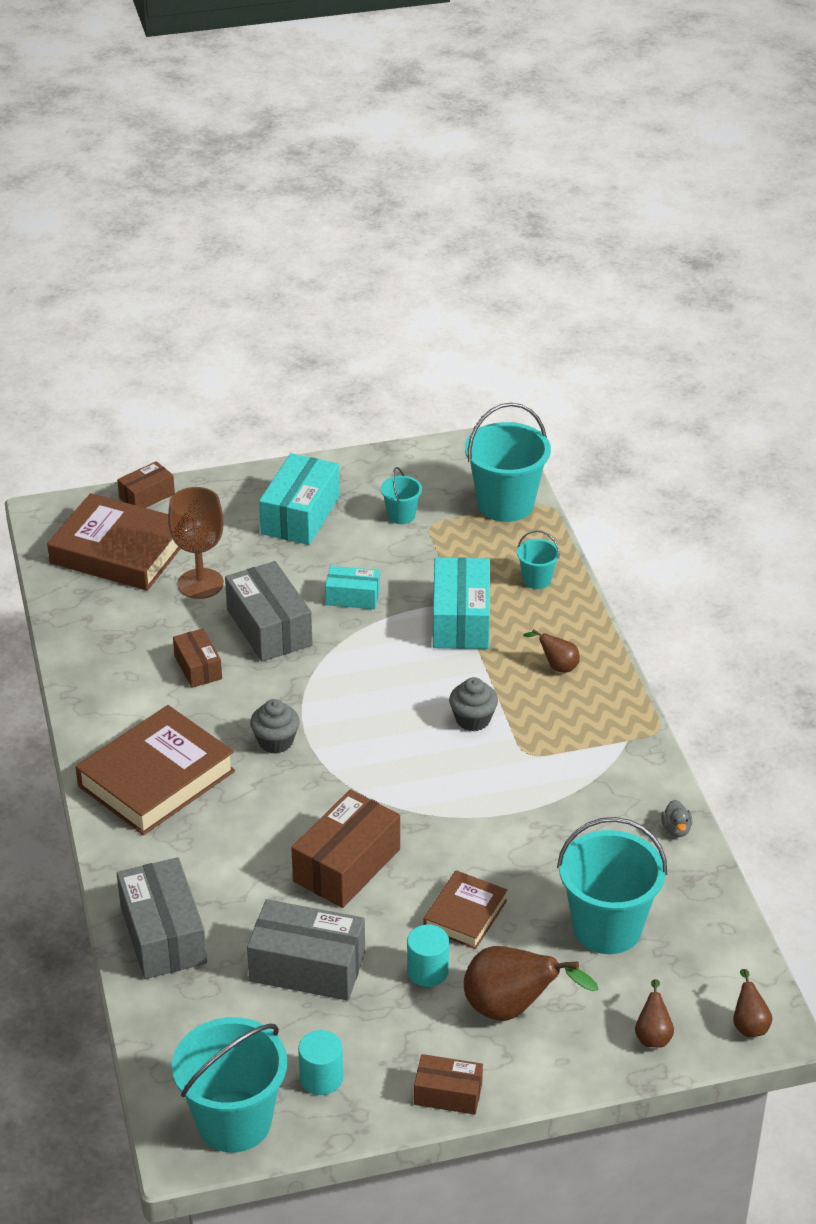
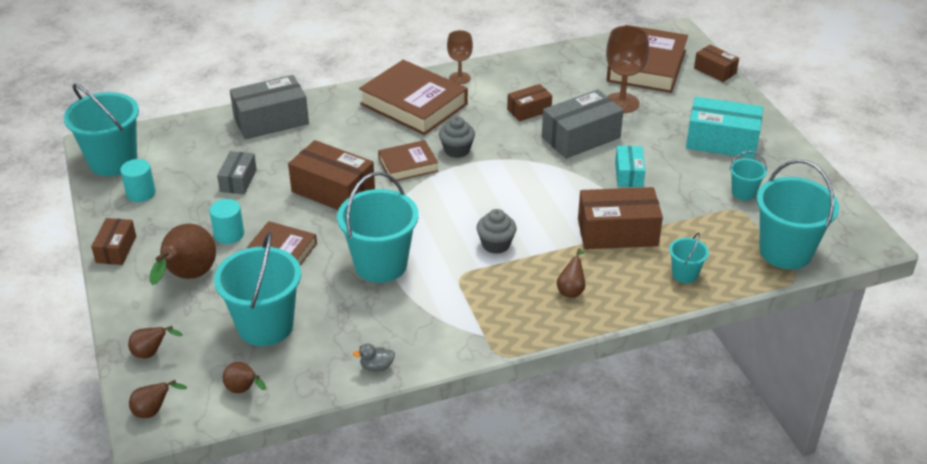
camera: 85 degrees right, 0 degrees up
(101, 728) = (459, 78): none -> brown goblet
(301, 790) = (408, 165): none -> brown book
(307, 967) = (238, 180): grey box -> grey box, size x0.58
(461, 620) = (617, 232): turquoise box -> brown box
(502, 821) = (381, 264): none -> turquoise bucket
(713, 943) = (244, 390): none -> brown pear

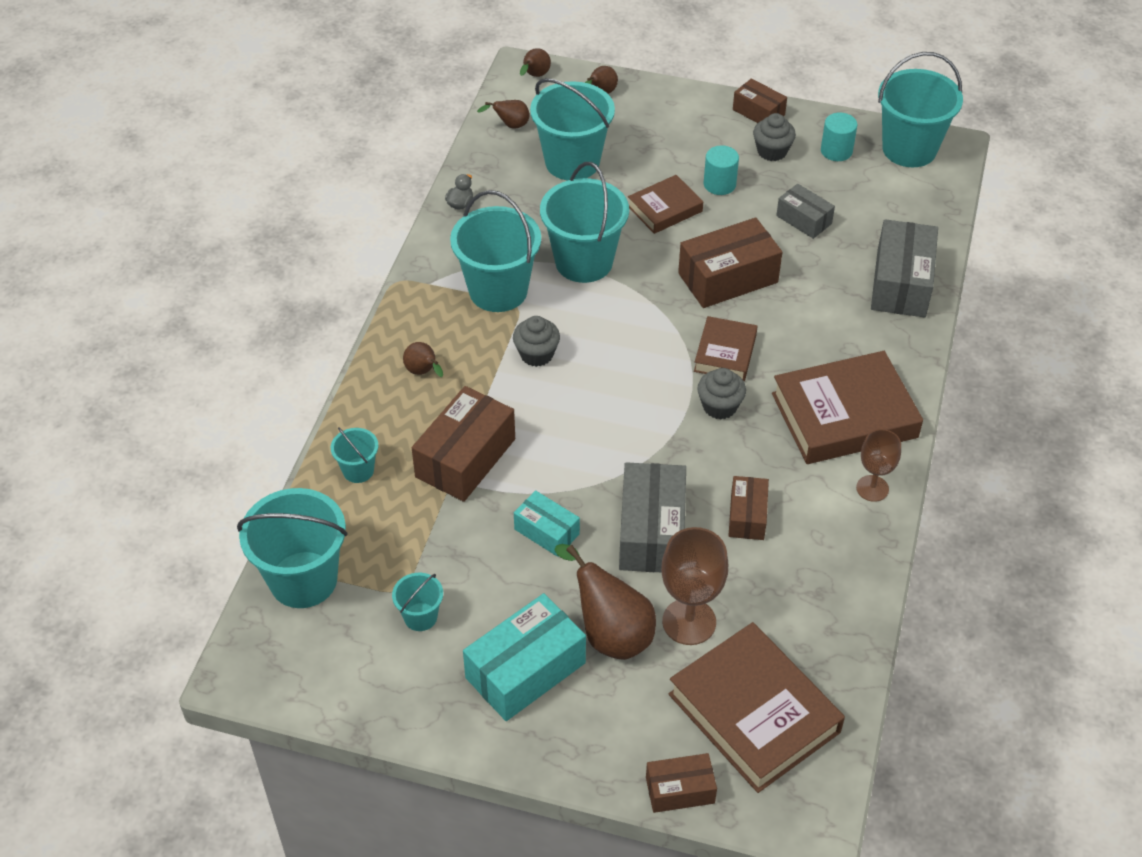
camera: 125 degrees right, 10 degrees up
(165, 224) = (772, 151): none -> grey cupcake
(188, 277) = (679, 140): brown pear -> brown pear (610, 632)
(454, 294) = (498, 290): none -> turquoise bucket

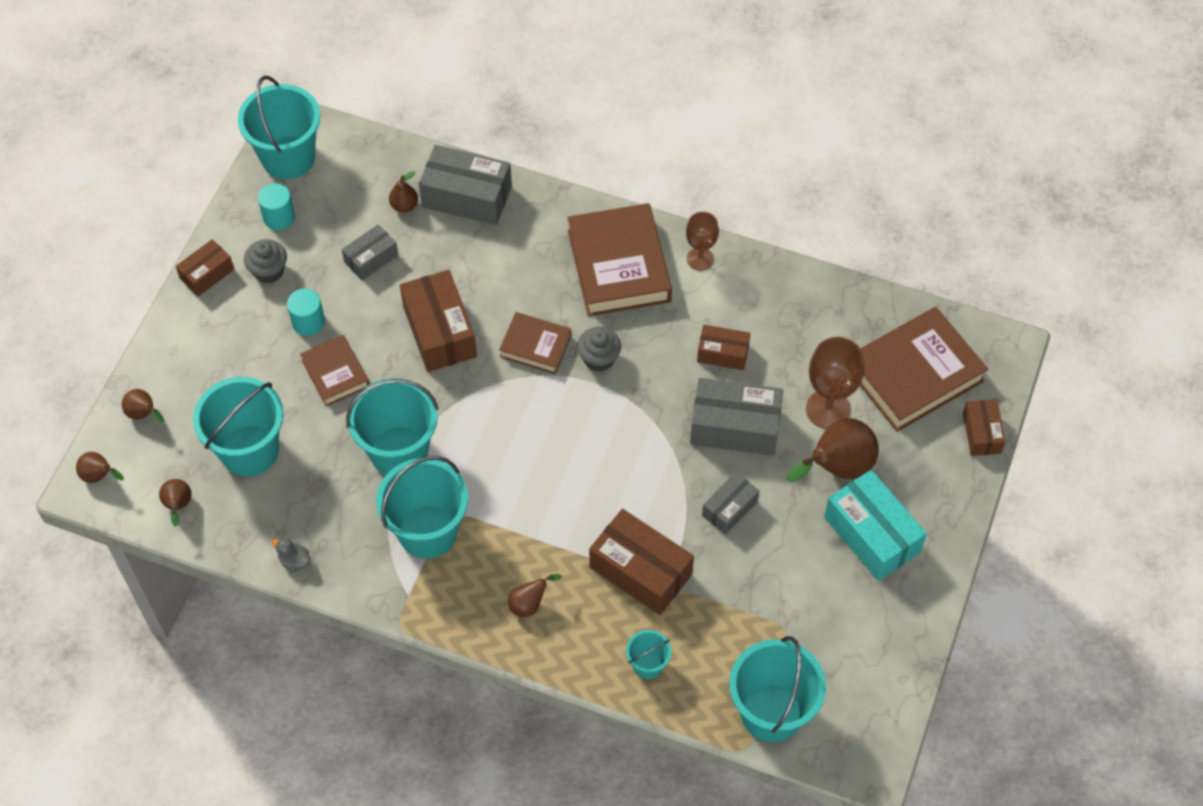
camera: 85 degrees left, 10 degrees up
(420, 617) = (815, 614): turquoise bucket -> none
(536, 354) = (518, 502): grey cupcake -> none
(546, 532) = (729, 508): turquoise box -> grey box
(875, 237) = (404, 206): none -> brown pear

